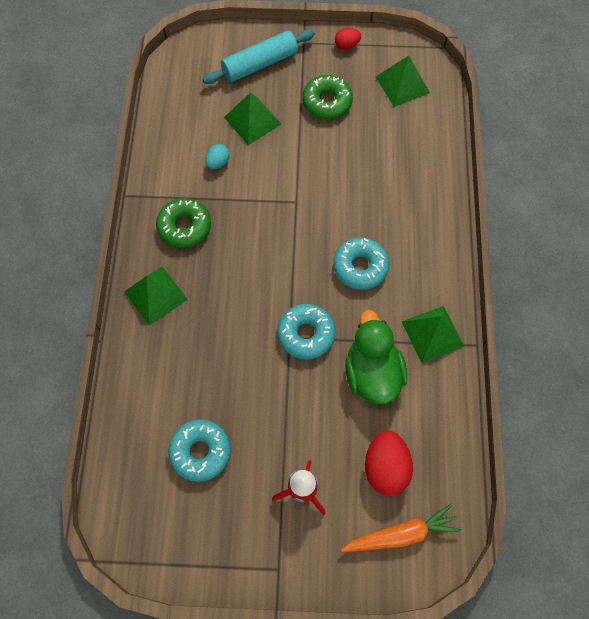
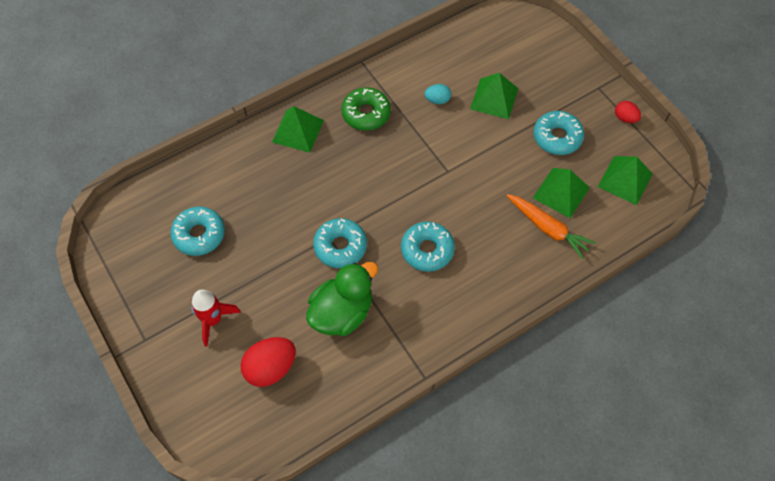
camera: 55 degrees right, 5 degrees down
(260, 64) = (549, 71): turquoise rolling pin -> none
(327, 102) = (557, 137): green donut -> turquoise donut
(401, 534) = (224, 410): orange carrot -> orange carrot (547, 228)
(432, 334) = (409, 337): green pyramid -> green pyramid (561, 192)

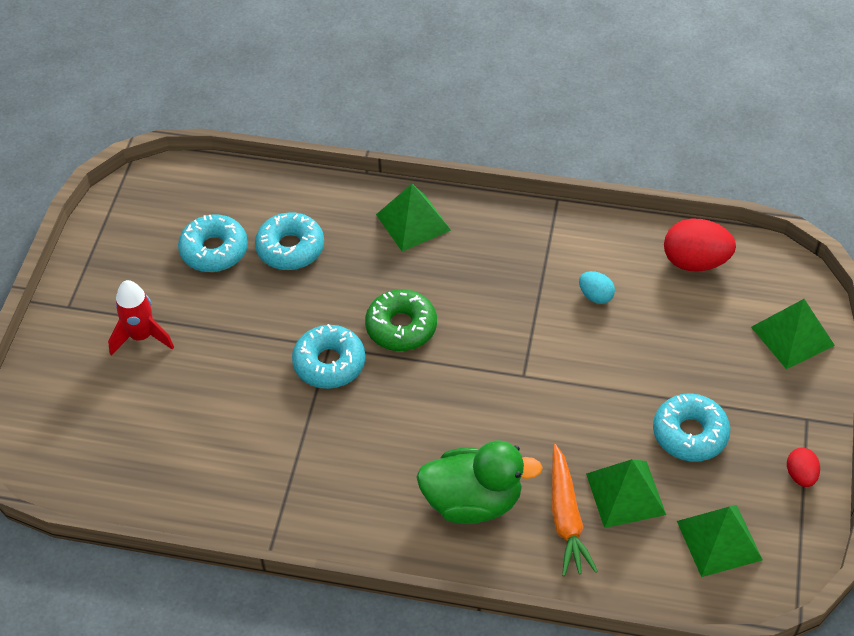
camera: 45 degrees right, 10 degrees down
(271, 368) = (142, 421): red egg -> red egg (695, 262)
(342, 312) = (261, 426): green duck -> green duck (473, 501)
(366, 113) = (502, 255): green donut -> green donut (401, 327)
(427, 250) = (411, 435): turquoise donut -> turquoise donut (290, 248)
(494, 98) = (663, 340): green pyramid -> green pyramid (792, 336)

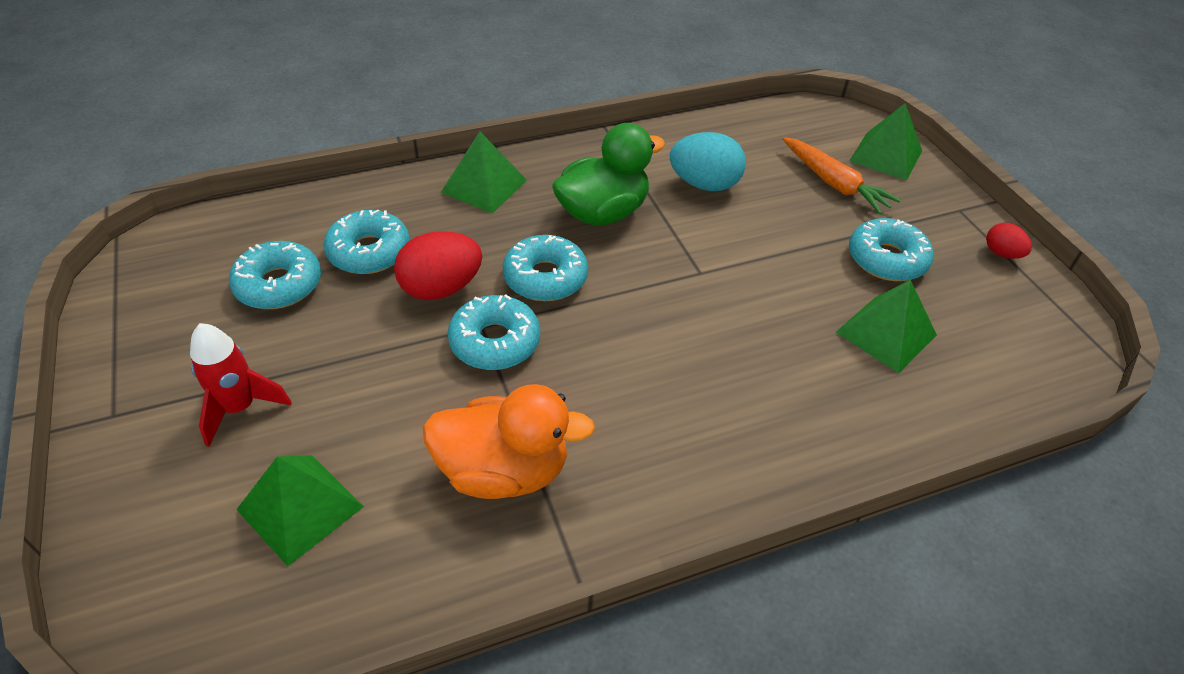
camera: 35 degrees left, 5 degrees down
(272, 459) = (504, 471): none -> orange duck
(401, 327) = (545, 278): green donut -> turquoise donut
(473, 501) = (757, 409): green duck -> green duck (602, 213)
(566, 517) = (856, 380): orange carrot -> orange carrot (833, 183)
(595, 296) = (704, 184): turquoise egg -> turquoise egg, size x1.83
(695, 262) = (760, 131): red egg -> red egg (441, 288)
(719, 540) = (999, 335): green pyramid -> green pyramid (300, 507)

